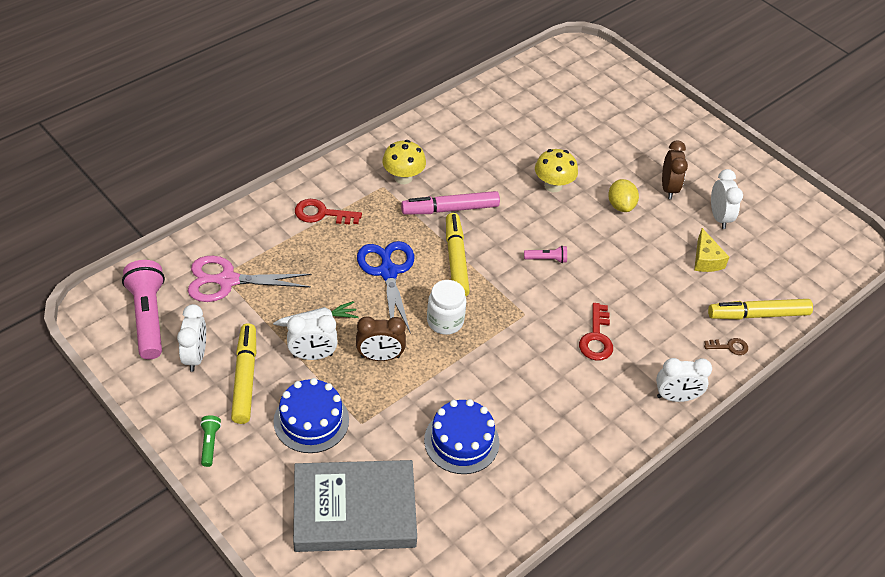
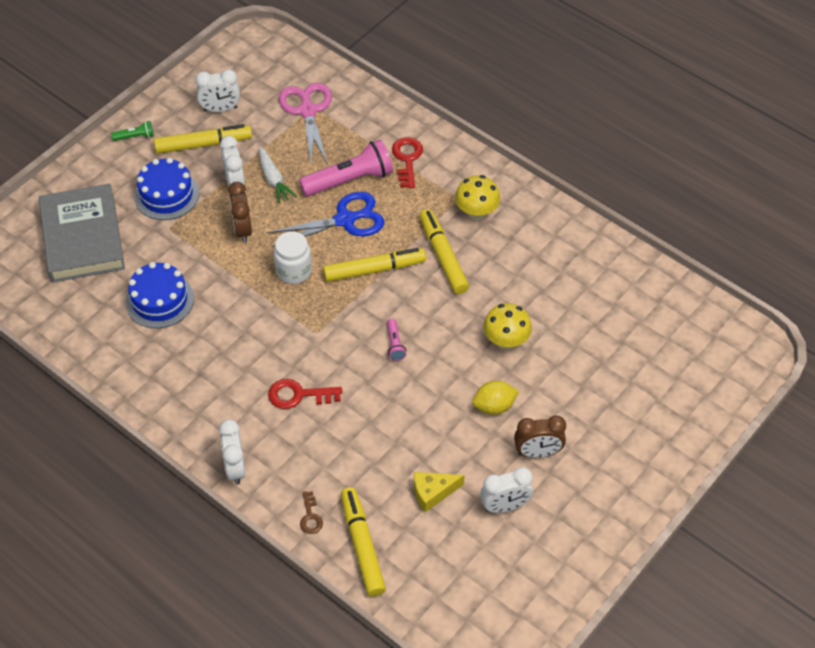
camera: 85 degrees right, 5 degrees up
(148, 317) = (255, 71): pink flashlight -> pink flashlight (349, 180)
(450, 209) = (443, 256): pink marker -> yellow marker

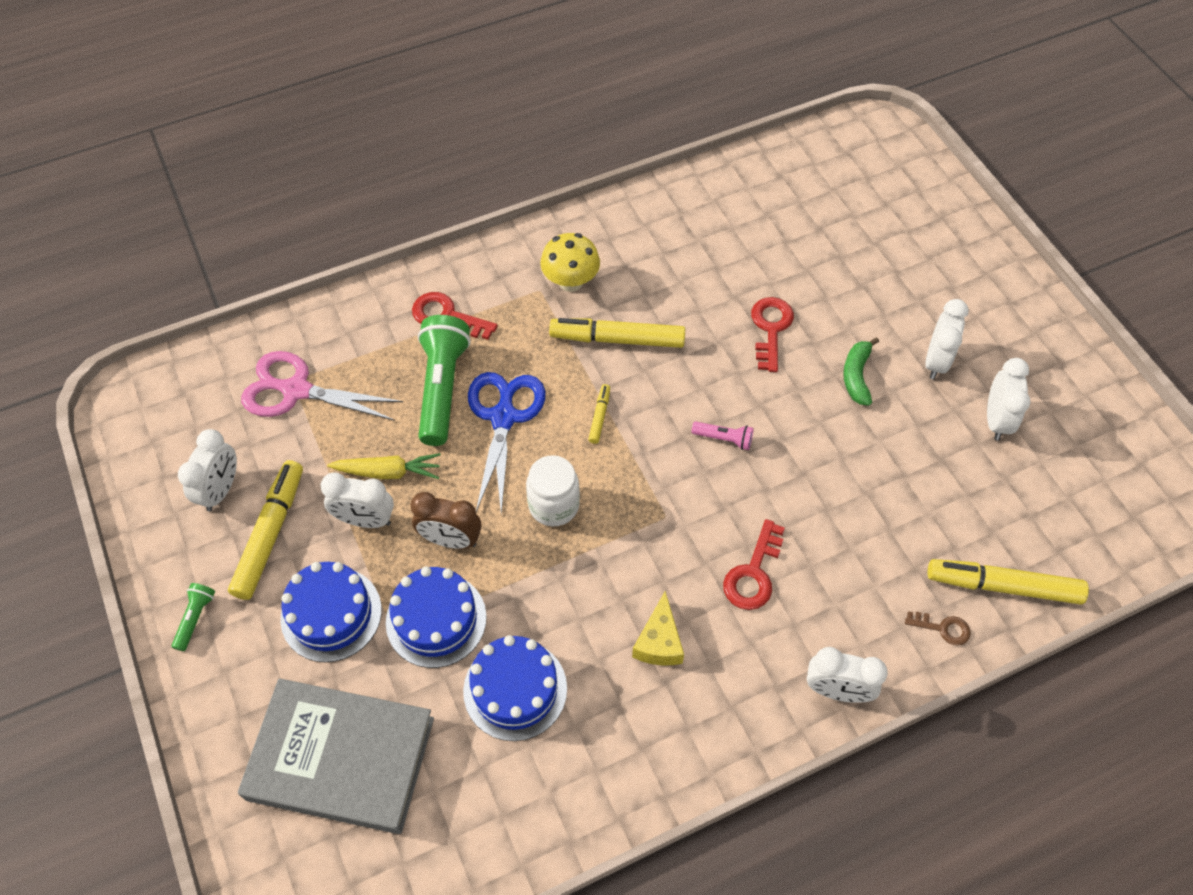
camera: 65 degrees left, 5 degrees up
(186, 244) = (436, 619): none -> blue cake
(274, 180) = (388, 472): white carrot -> yellow carrot
(349, 180) = (442, 388): pink flashlight -> green flashlight
(374, 270) = (599, 416): yellow marker -> yellow marker, size x0.47
(433, 493) = (953, 483): yellow cheese -> yellow cheese (659, 642)
(494, 406) = (856, 376): yellow lemon -> green banana
(506, 341) = (771, 328): yellow mushroom -> red key
(537, 453) = (936, 361): brown clock -> white clock

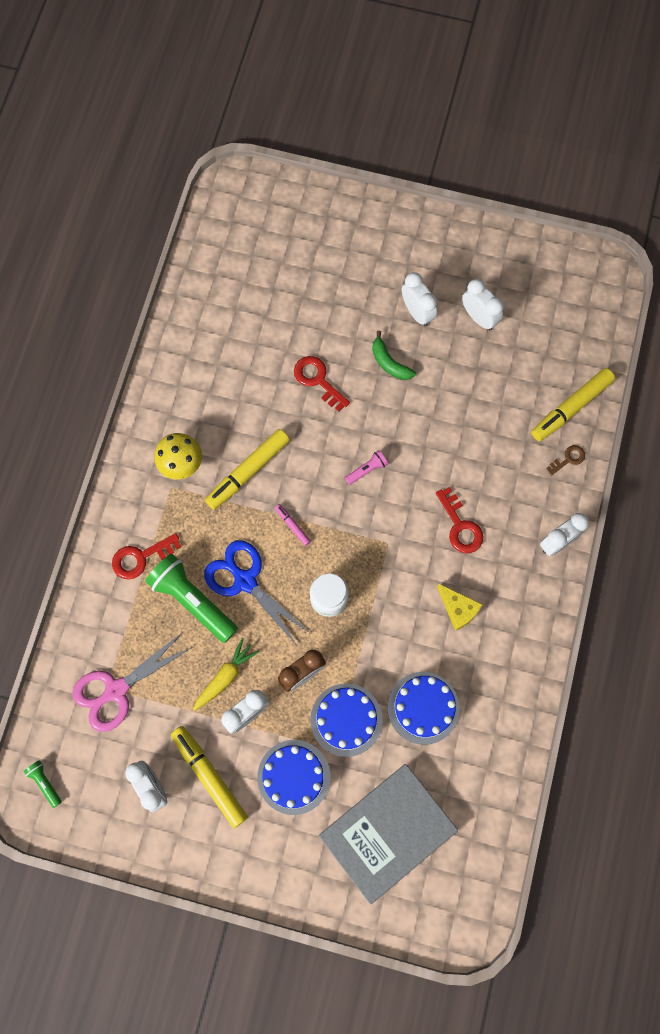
camera: 50 degrees left, 15 degrees up
(195, 618) = (231, 858): green flashlight -> green flashlight (45, 783)
(599, 416) = (292, 526): yellow marker -> pink marker

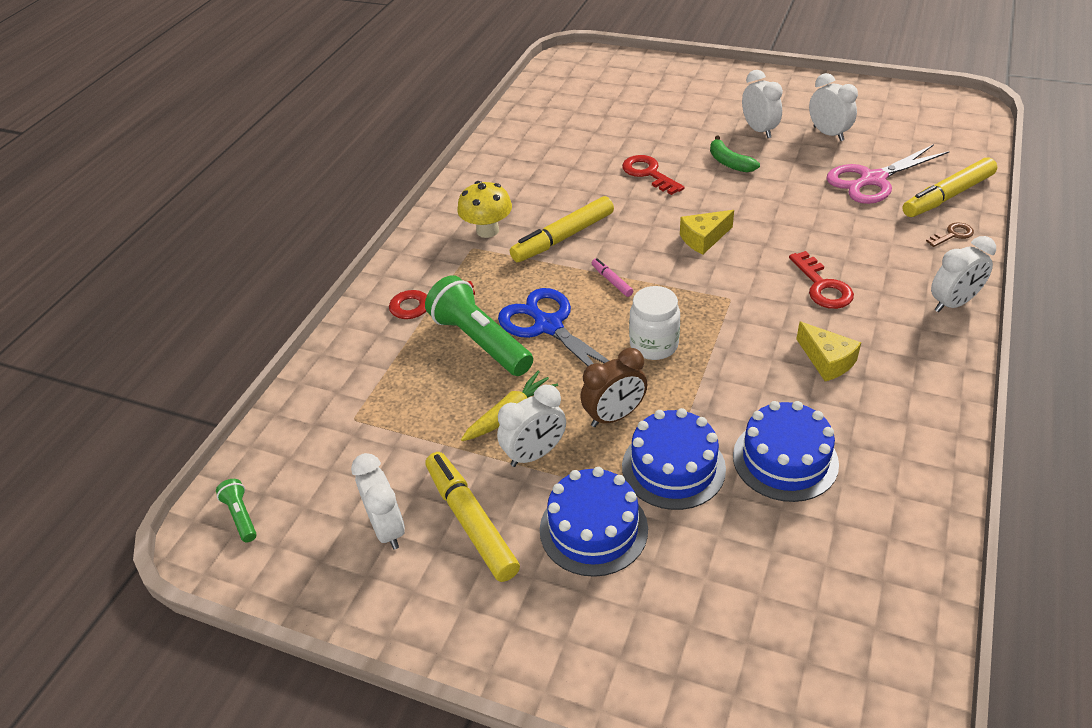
camera: 10 degrees right, 30 degrees down
(116, 690) = (364, 422): pink scissors -> pink scissors (873, 180)
(367, 470) = (703, 239): pink flashlight -> yellow cheese
(387, 832) = (735, 608): grey book -> none

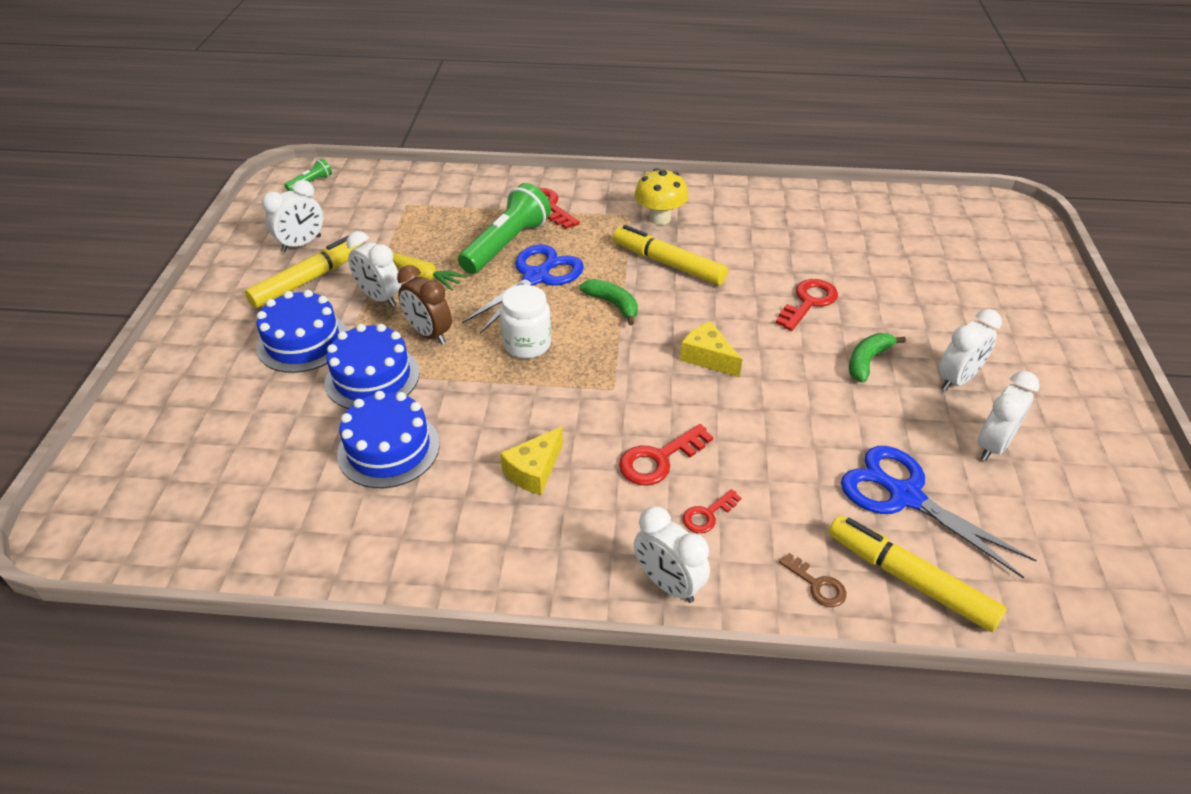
camera: 70 degrees right, 0 degrees up
(612, 281) = (613, 304): pink marker -> green banana
(873, 180) = (905, 496): pink scissors -> blue scissors
(885, 272) = (707, 515): none -> red key

